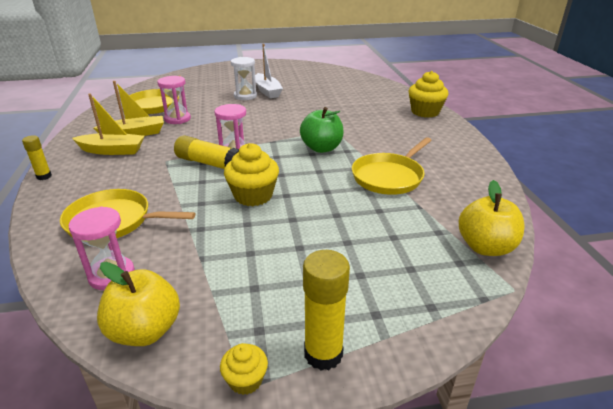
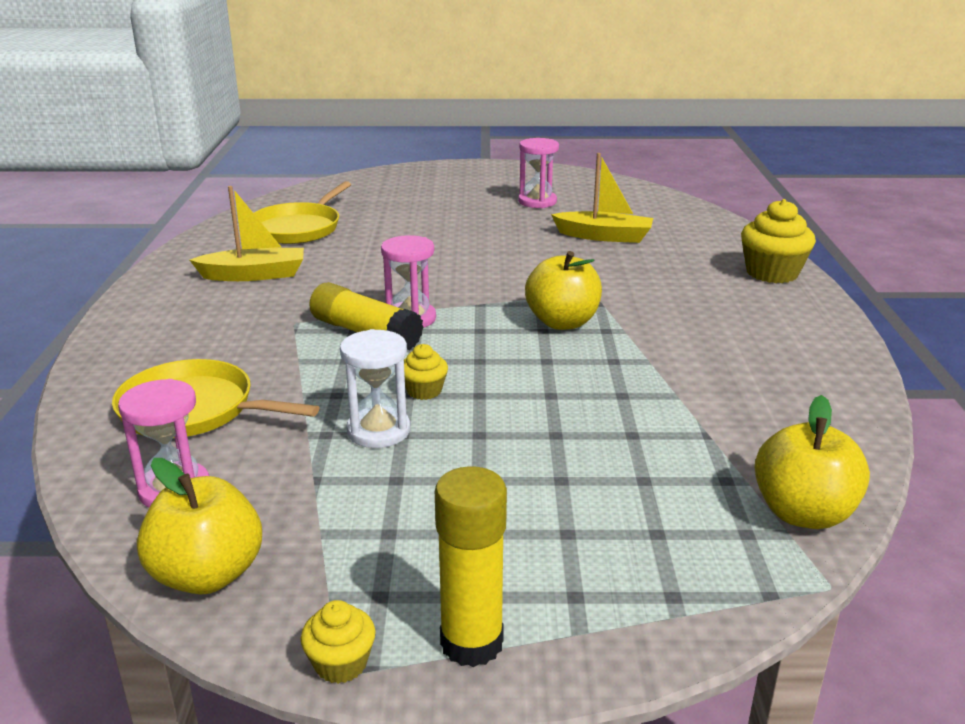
camera: 10 degrees right, 5 degrees down
(44, 176) = (102, 331): yellow glue stick -> none
(112, 150) = (214, 299): yellow boat -> yellow boat (604, 236)
(177, 119) = (329, 255): pink hourglass -> pink hourglass (537, 202)
(245, 96) = (453, 223): white hourglass -> white hourglass (378, 431)
(253, 196) = (424, 391): yellow cupcake -> yellow cupcake, size x0.54
(267, 91) = (494, 217): white boat -> none
(321, 148) = (562, 322): green apple -> yellow apple
(389, 177) = (668, 380): yellow pan -> none

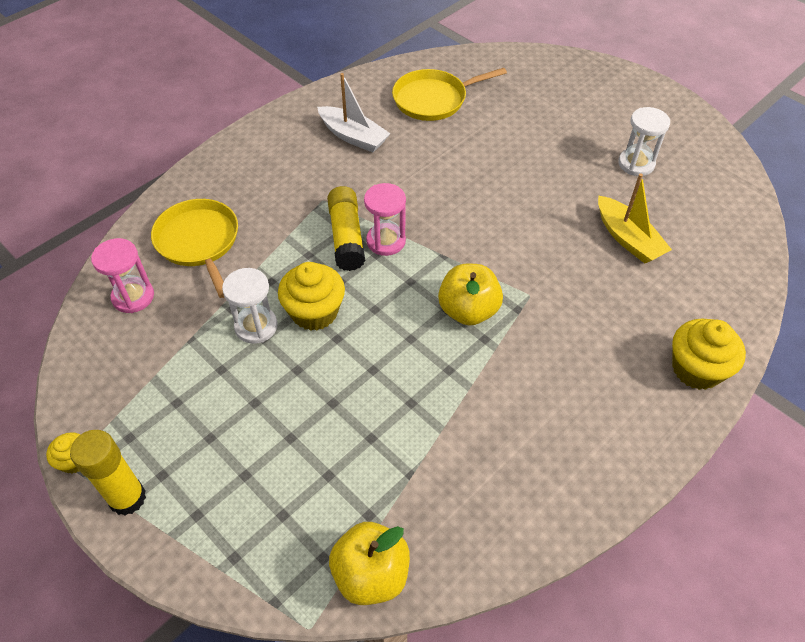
camera: 45 degrees right, 25 degrees up
(207, 575) = (88, 364): yellow apple -> none
(254, 275) = (353, 137): yellow boat -> white boat
(424, 391) = (314, 312): yellow cupcake -> yellow cupcake, size x1.86
(537, 202) = (636, 164): pink hourglass -> white hourglass

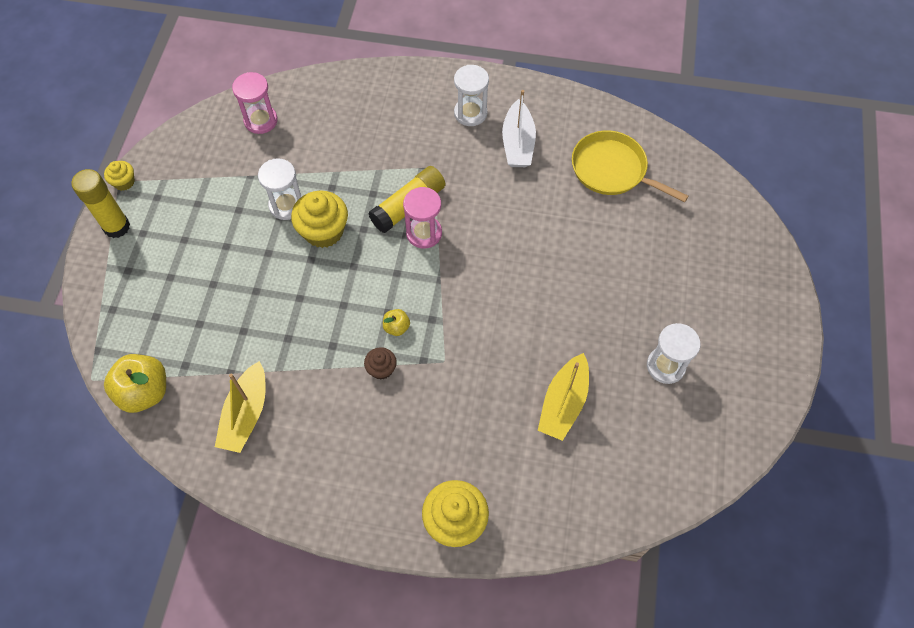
camera: 55 degrees right, 10 degrees up
(199, 242) = (334, 122): yellow pan -> none
(292, 148) = (470, 113): none -> white hourglass
(468, 310) = (396, 327): yellow apple -> yellow apple, size x0.49
(472, 484) = (246, 414): none -> yellow boat
(504, 344) = (381, 369): none -> brown cupcake

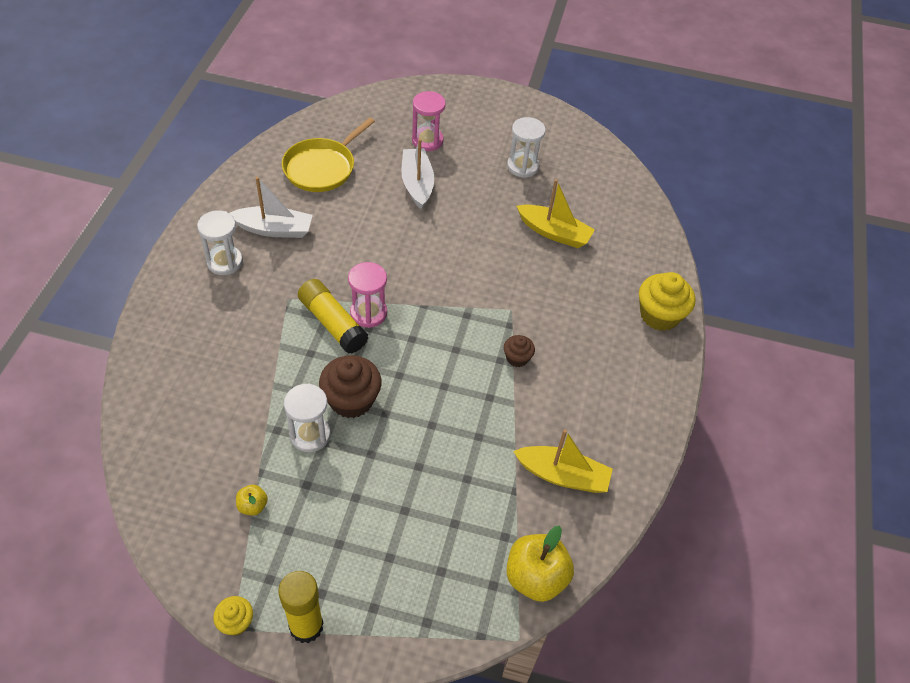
camera: 90 degrees left, 10 degrees down
(261, 120) = (177, 460): pink hourglass -> pink hourglass (427, 140)
(323, 231) = (351, 400): yellow cupcake -> brown cupcake
(396, 327) = (473, 343): yellow apple -> yellow apple (253, 506)
(609, 258) = (417, 184): none -> white boat

